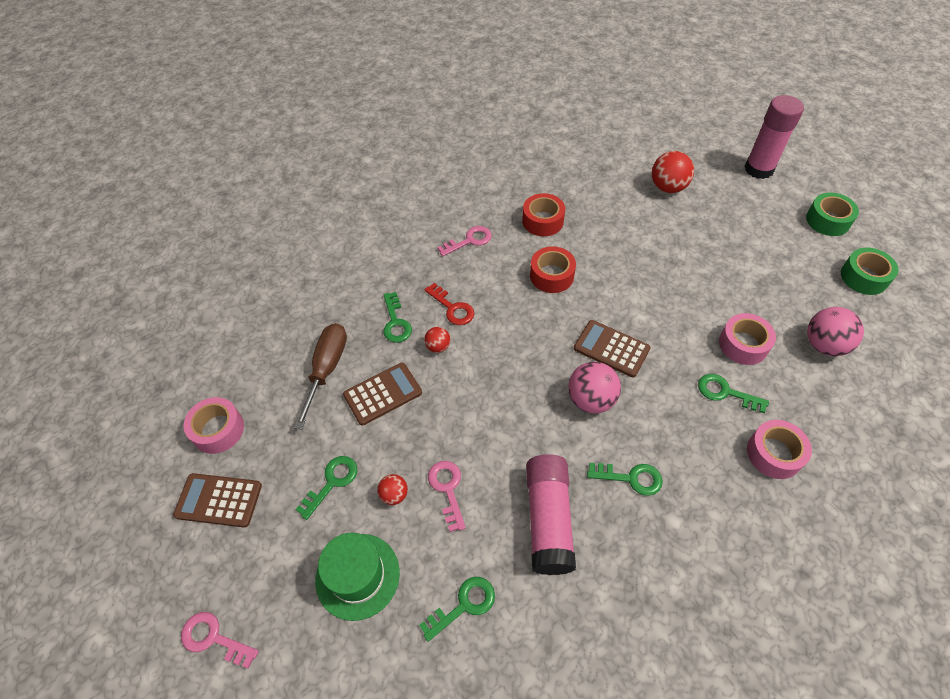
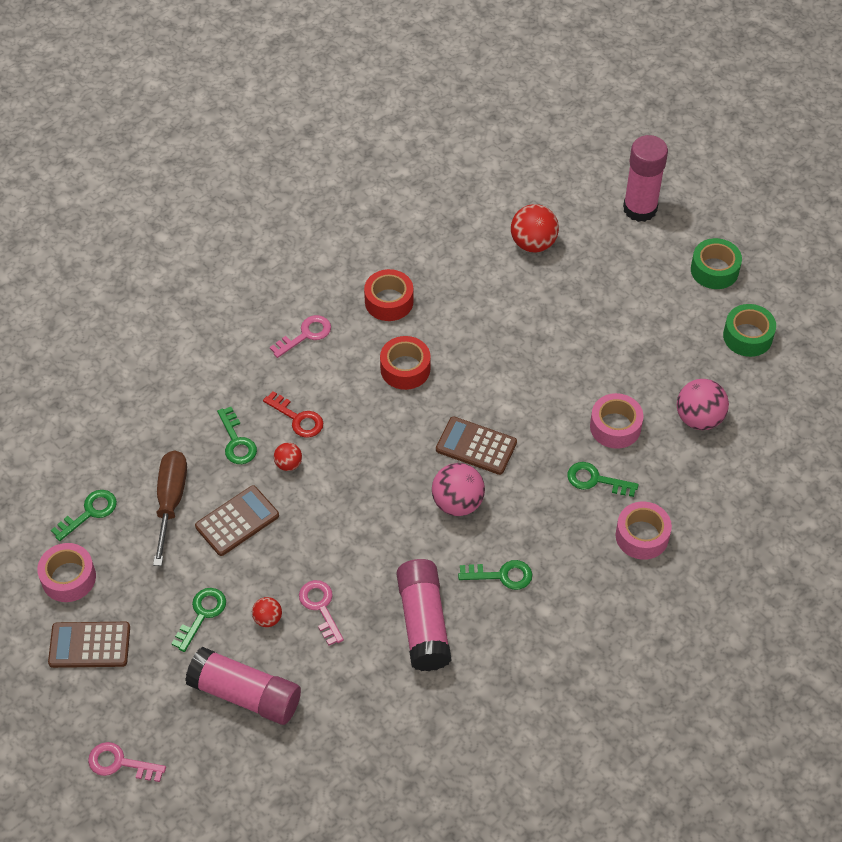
camera: 10 degrees left, 0 degrees up
(357, 576) = (245, 695): green hat -> pink glue stick
(464, 605) = (351, 706): green key -> green key (89, 512)

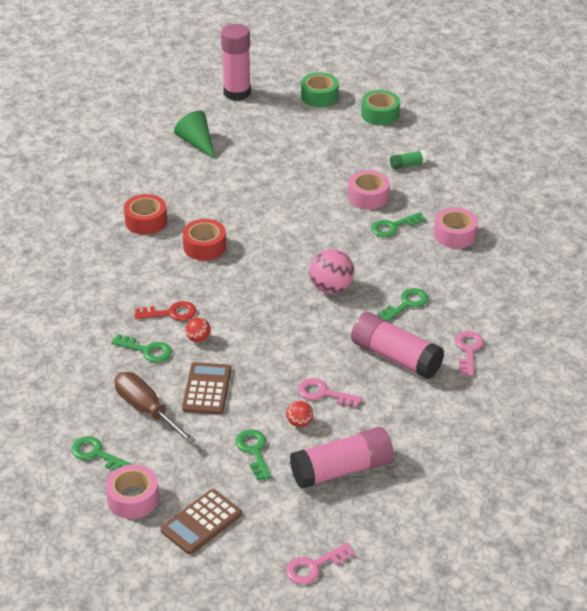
camera: 45 degrees left, 15 degrees down
(89, 512) = (97, 454): green key -> green key turned 60 degrees counterclockwise
(306, 335) = (114, 269): pink key -> pink key (468, 350)
(476, 446) = (302, 255): brown calculator -> none
(533, 243) = (197, 143): red ball -> green cone
(699, 418) = (407, 165): pink ball -> green glue stick

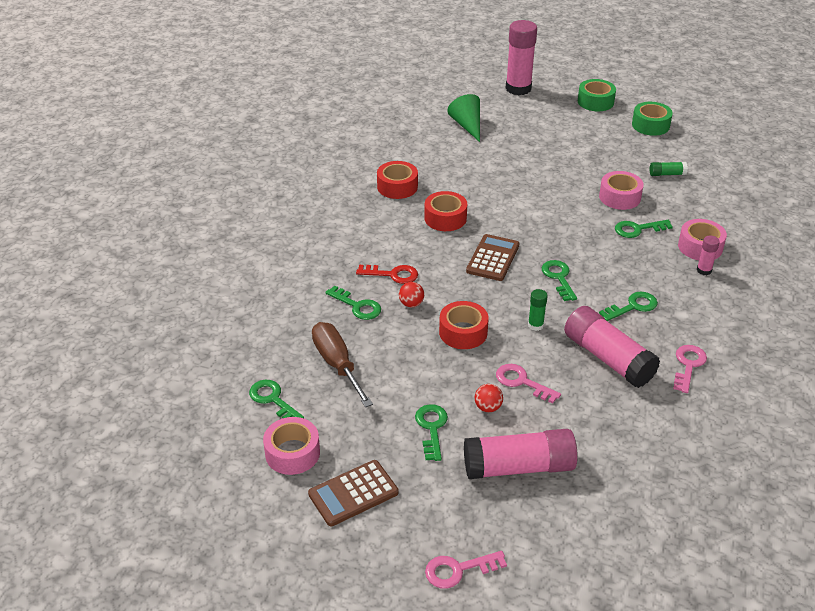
camera: 15 degrees right, 0 degrees up
(207, 389) = (404, 355): brown calculator -> brown calculator (493, 258)
(256, 357) = (463, 332): none -> red tape
(322, 338) = (535, 325): none -> green glue stick
(331, 288) = (559, 278): pink ball -> green key
(463, 257) = (704, 270): none -> pink glue stick

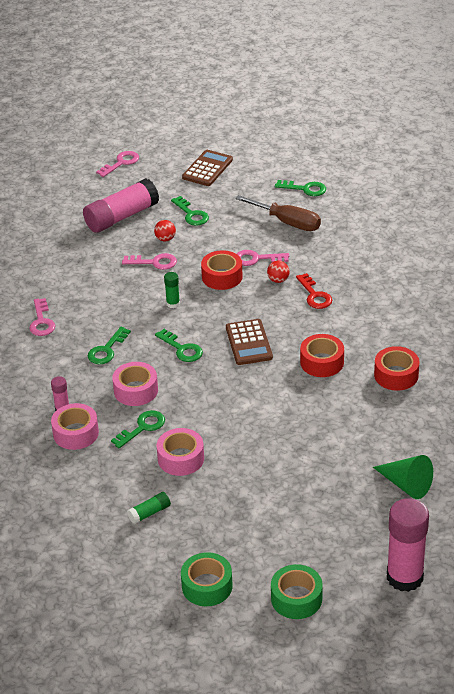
camera: 150 degrees right, 0 degrees up
(292, 453) = (262, 171): pink tape -> pink tape (136, 390)
(357, 306) = (315, 262): green key -> none
(392, 274) = (314, 295): red key -> red key turned 90 degrees counterclockwise
(410, 336) = (256, 259): none -> pink key
(608, 358) = (104, 302): pink glue stick -> none

